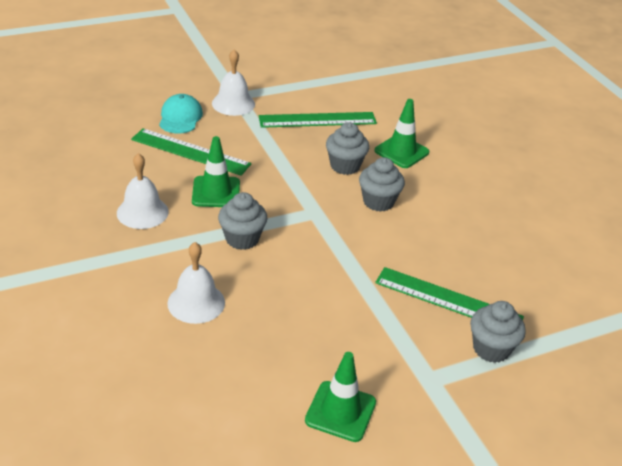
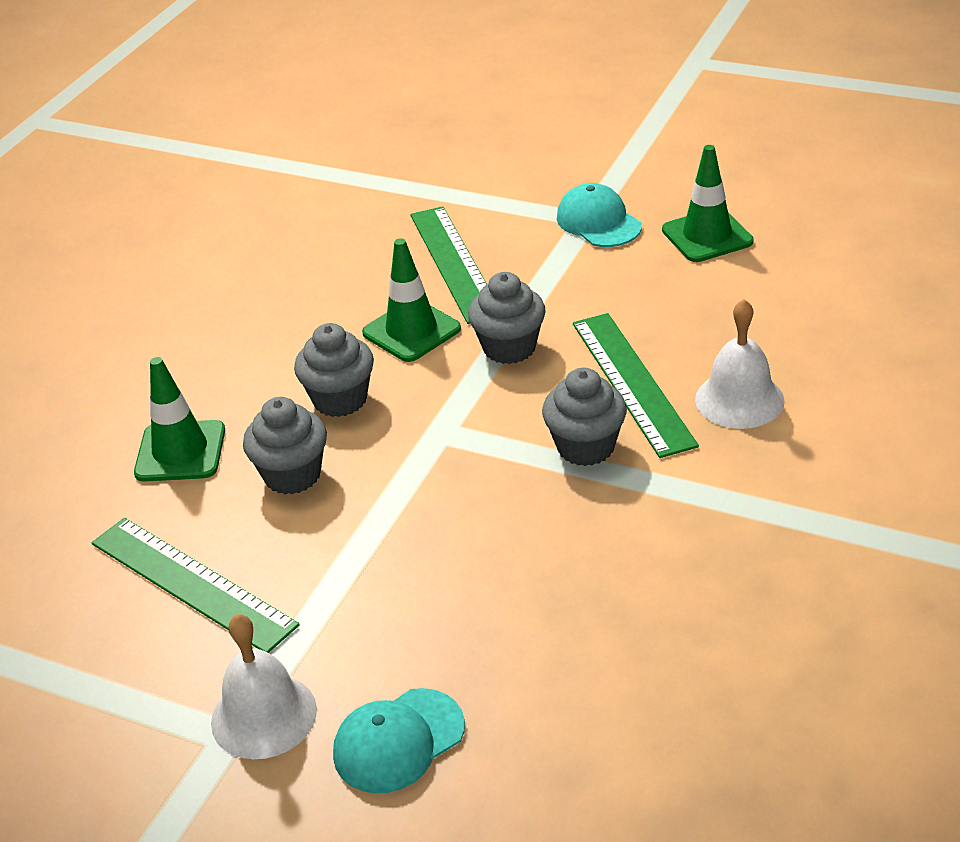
camera: 125 degrees left, 0 degrees up
(142, 212) = (679, 566): white bell -> none
(190, 152) = (477, 643): green ruler -> green ruler (632, 382)
(216, 192) = (532, 539): green traffic cone -> green traffic cone (411, 331)
(418, 381) = (598, 222): none -> turquoise cap
(491, 349) = (488, 210): grey cupcake -> grey cupcake (509, 348)

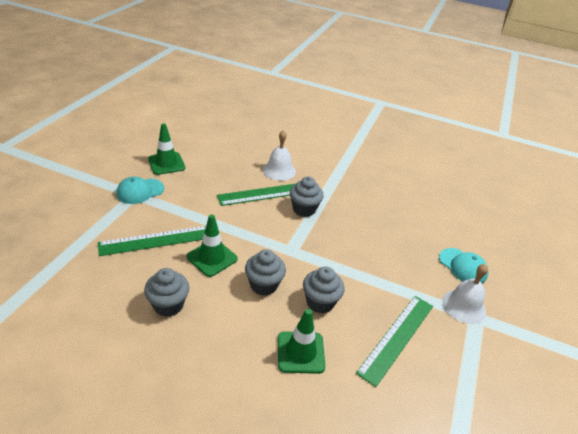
camera: 100 degrees left, 0 degrees up
(509, 348) = (234, 225): grey cupcake -> grey cupcake (168, 305)

